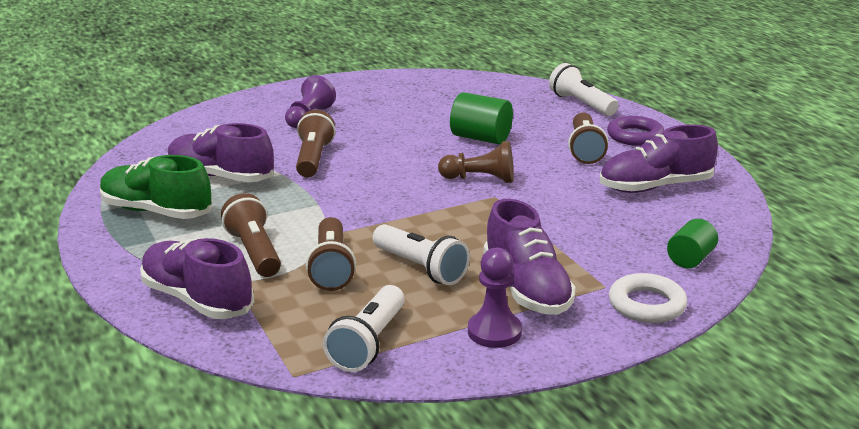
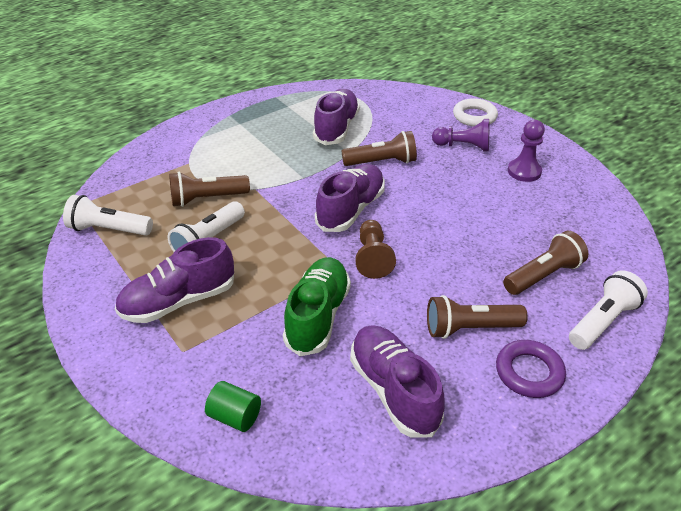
camera: 80 degrees right, 15 degrees up
(156, 211) = (278, 115): green shoe -> green shoe (318, 316)
(197, 299) = (166, 154): purple shoe -> purple shoe (351, 210)
(254, 252) = (227, 163): brown flashlight -> brown flashlight (543, 275)
(481, 138) = (465, 249): green cylinder -> none
(494, 332) = (117, 288): purple pawn -> purple pawn (524, 171)
(646, 304) = (151, 380): white ring -> white ring (474, 116)

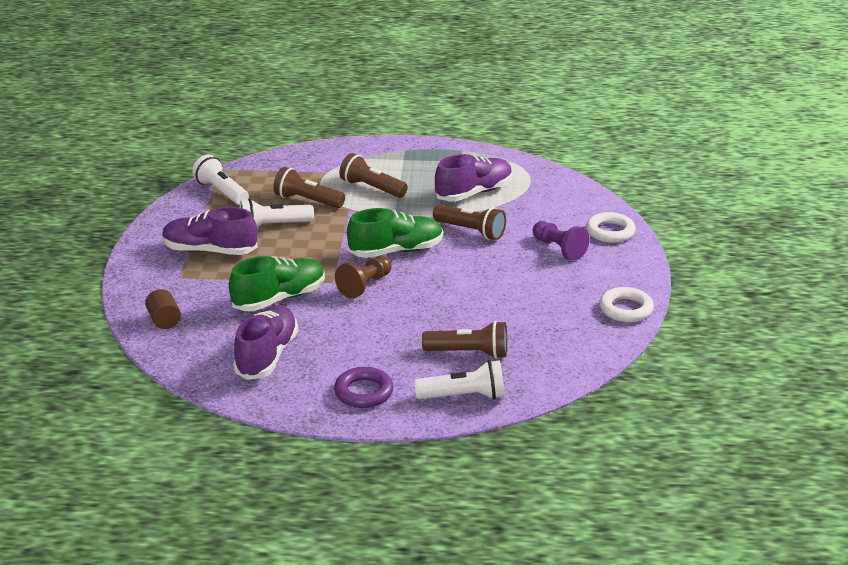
camera: 40 degrees right, 10 degrees down
(235, 416) = (164, 320): green cylinder -> brown cylinder
(351, 210) = (396, 251): purple shoe -> green shoe
(470, 328) = (365, 353): brown flashlight -> brown flashlight (372, 188)
(524, 171) = (579, 287): purple pawn -> none
(578, 173) = (626, 309): none -> white ring

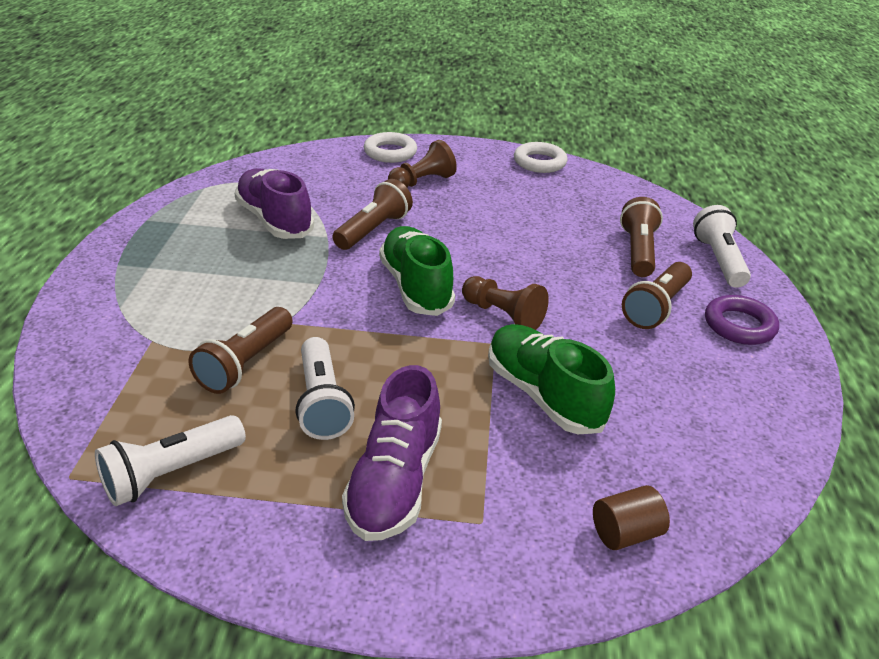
camera: 90 degrees left, 5 degrees up
(267, 355) = (690, 406): purple shoe -> none
(372, 188) = (228, 299): brown flashlight -> brown flashlight (656, 307)
(559, 249) = (422, 182): purple pawn -> brown pawn

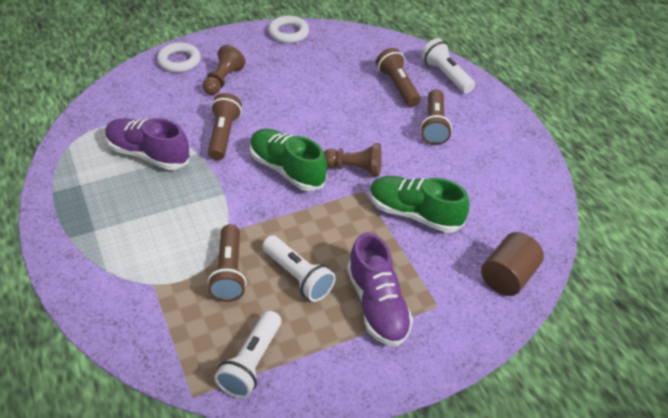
camera: 30 degrees left, 10 degrees up
(625, 533) = (507, 276): brown cylinder -> brown cylinder, size x1.51
(739, 325) = (484, 120): purple ring -> none

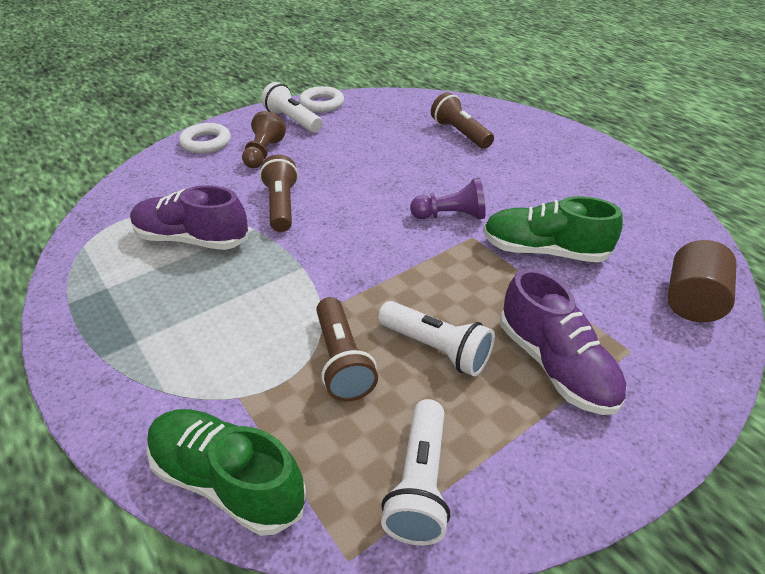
camera: 10 degrees left, 5 degrees down
(287, 169) = (371, 229): green shoe -> green shoe (228, 480)
(354, 168) = (451, 216): brown pawn -> purple pawn
(434, 125) = (517, 162): brown flashlight -> none
(446, 75) = (505, 118): white flashlight -> white flashlight (293, 120)

